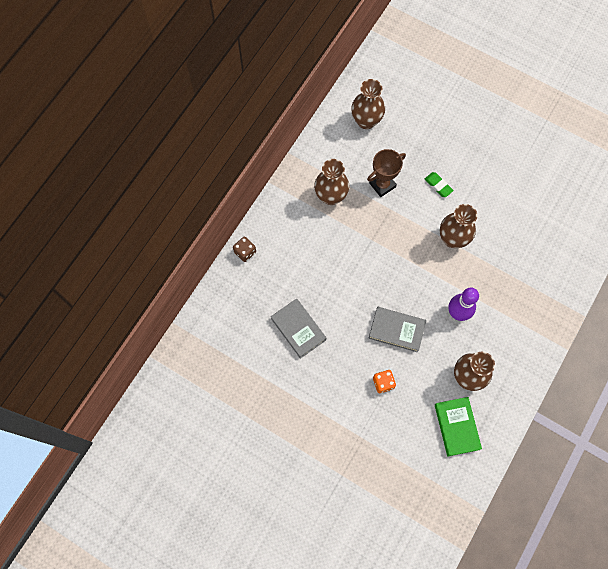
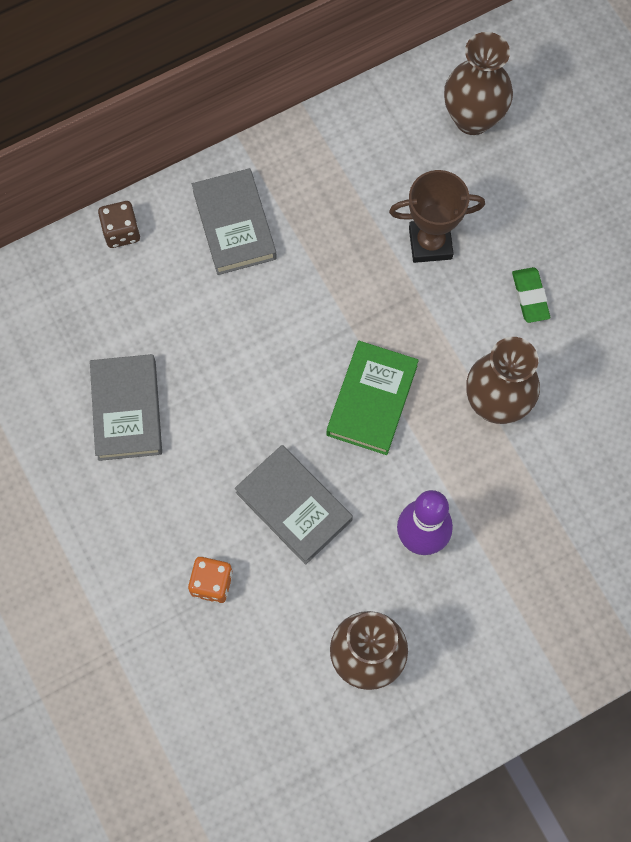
camera: 30 degrees right, 0 degrees up
(293, 222) = (234, 225): none -> grey book
(330, 196) = (327, 215): brown vase -> none
(456, 427) = (291, 733): green book -> green book (372, 400)

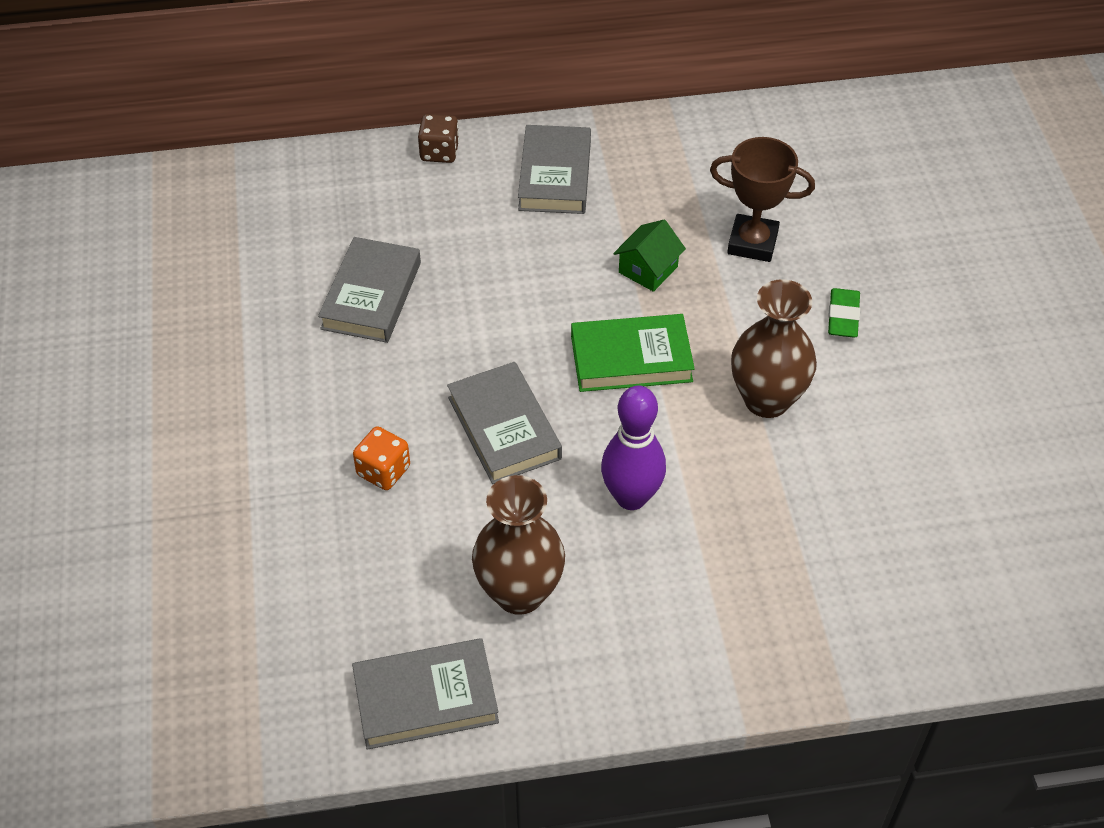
camera: 20 degrees right, 20 degrees down
(331, 778) = (426, 698): none -> grey book
(352, 302) = (648, 269): none -> green house
(372, 400) = (631, 359): green book -> green book turned 45 degrees clockwise
(472, 118) = (841, 153): brown vase -> none

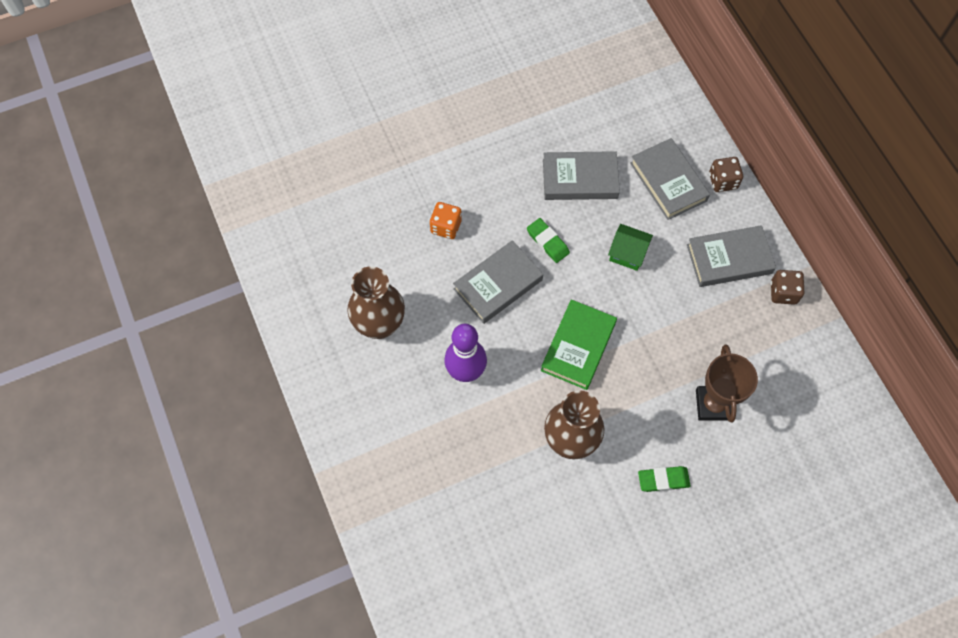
camera: 75 degrees right, 15 degrees up
(426, 698) = (299, 294): grey book -> grey book (668, 182)
(457, 355) = (547, 242): none -> green eraser
(619, 139) = (783, 293): none -> brown dice
(631, 359) = (578, 347): green book -> green book turned 45 degrees clockwise
(648, 269) = (662, 340): green house -> green house (628, 253)

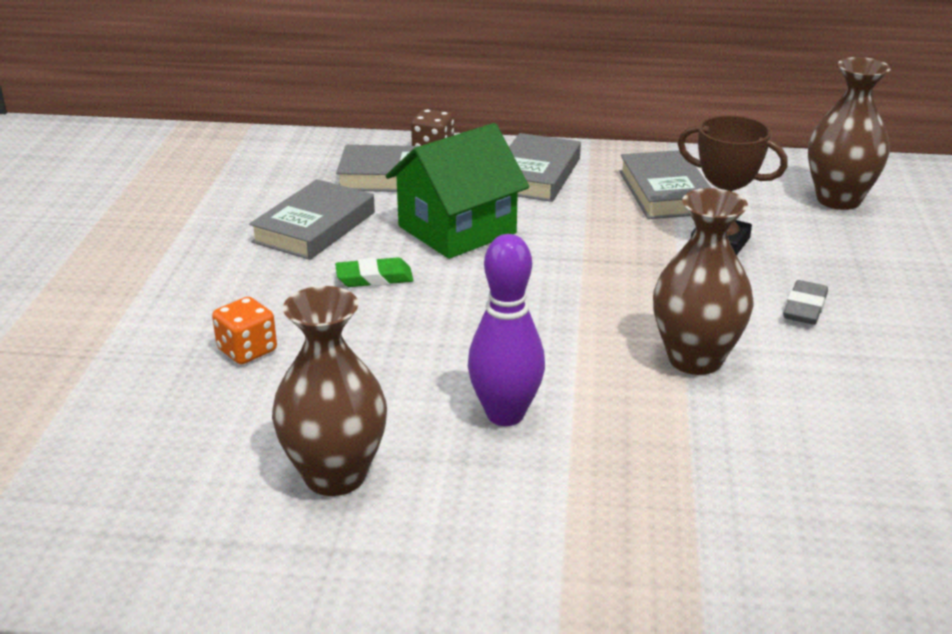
camera: 60 degrees left, 35 degrees down
(498, 284) = (392, 337): grey book -> grey book (665, 192)
(578, 347) = (555, 306): green book -> none
(628, 253) = (457, 230): green house -> green house, size x1.91
(663, 480) = (804, 308): green eraser -> grey eraser
(783, 293) = (609, 160): brown dice -> none
(826, 457) = (838, 200): none -> brown vase

